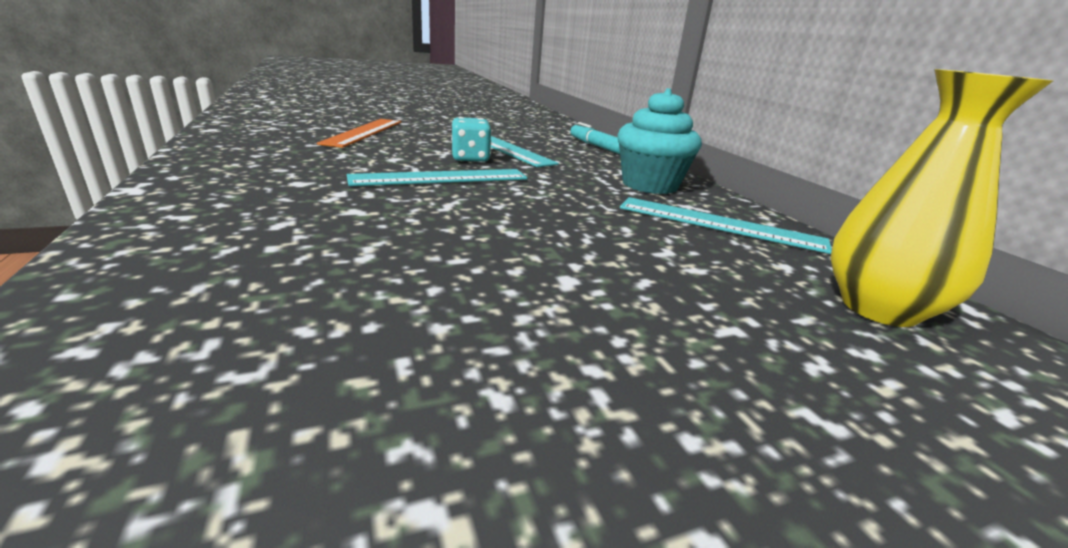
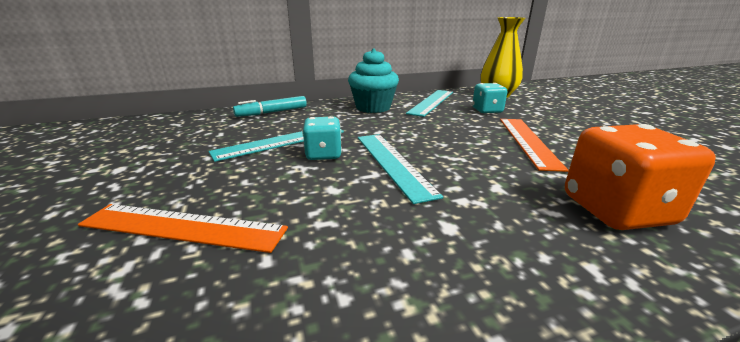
camera: 85 degrees left, 0 degrees up
(243, 258) = (616, 210): none -> orange dice
(506, 262) = (527, 141): none -> orange ruler
(696, 264) = (487, 110): none -> turquoise dice

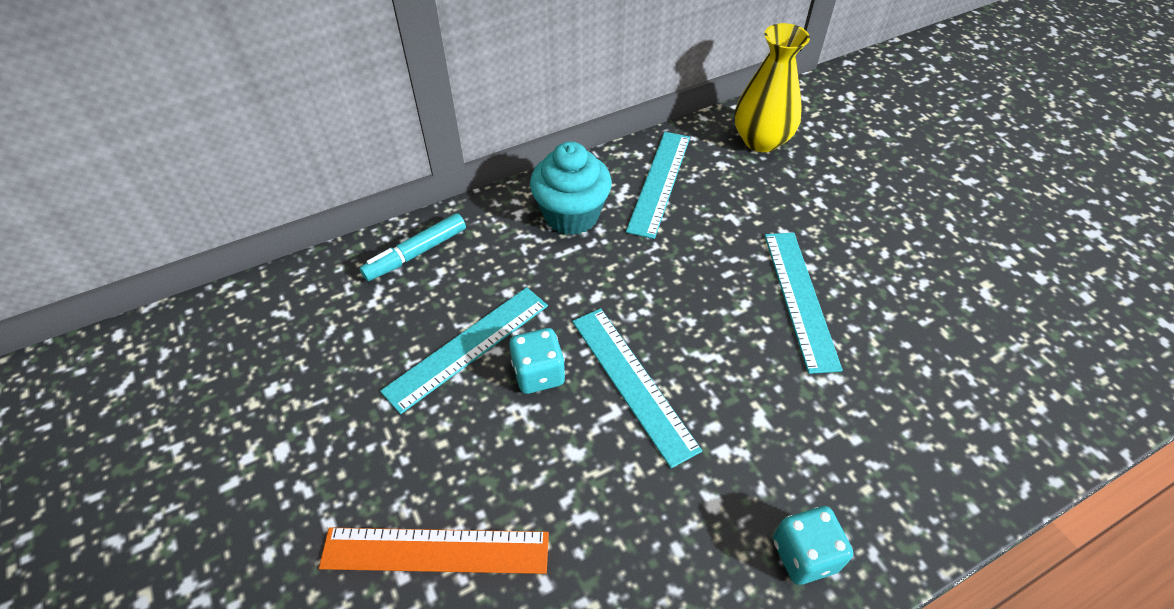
camera: 10 degrees left, 25 degrees up
(487, 110) = (745, 204): turquoise dice -> turquoise dice (804, 555)
(527, 141) = (799, 298): orange ruler -> turquoise ruler
(616, 210) = (881, 444): orange dice -> none

